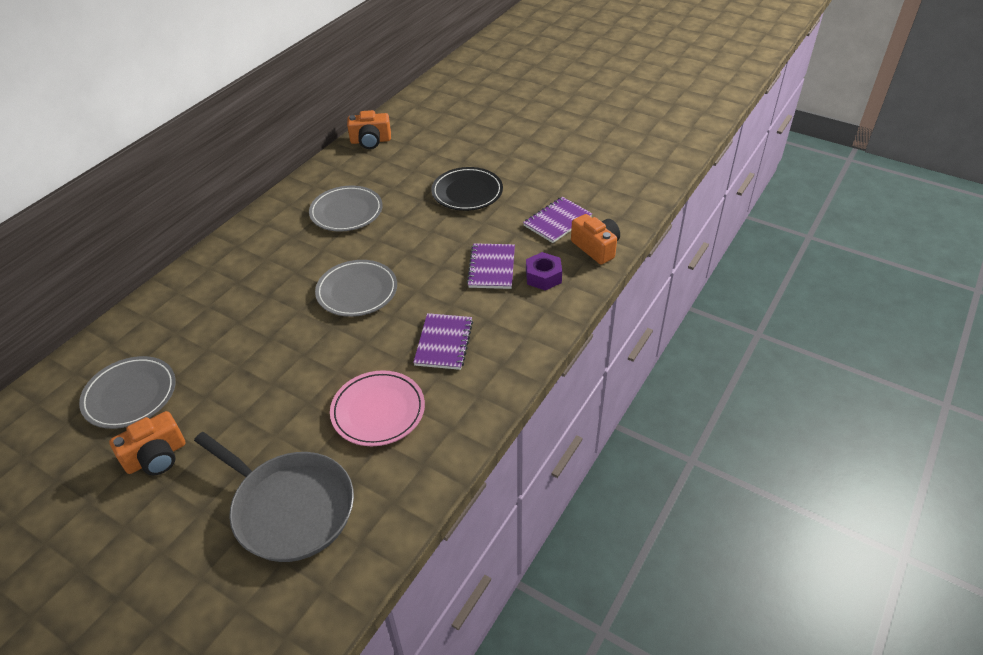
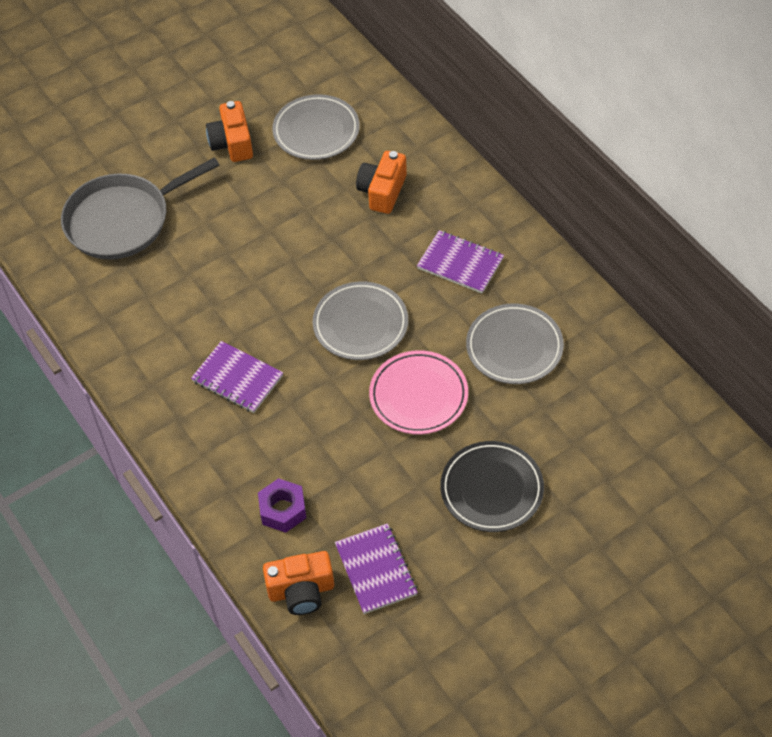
camera: 115 degrees right, 10 degrees up
(370, 141) = (672, 413): orange camera -> orange camera (382, 191)
(378, 411) = (184, 302): pink plate -> pink plate (418, 395)
(491, 268) = (328, 463): purple notebook -> purple notebook (460, 263)

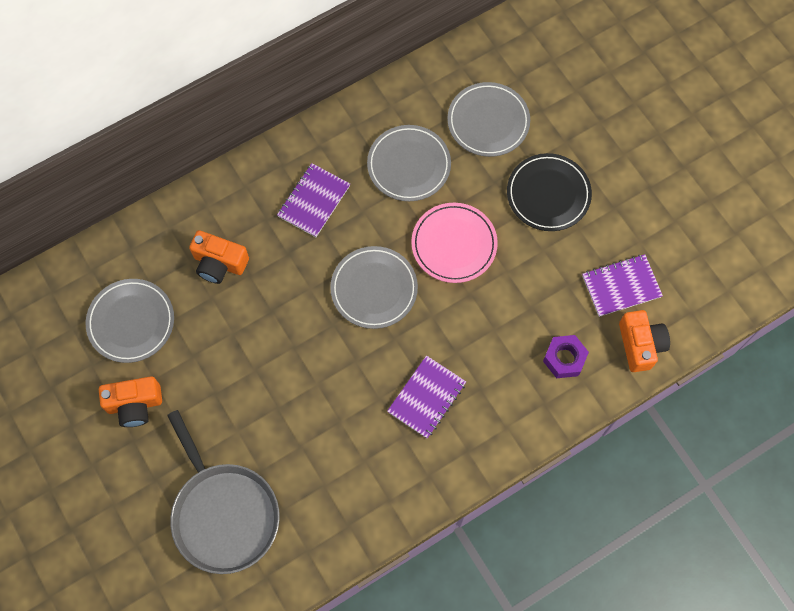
camera: 90 degrees left, 15 degrees up
(582, 423) = (488, 121): none -> grey plate

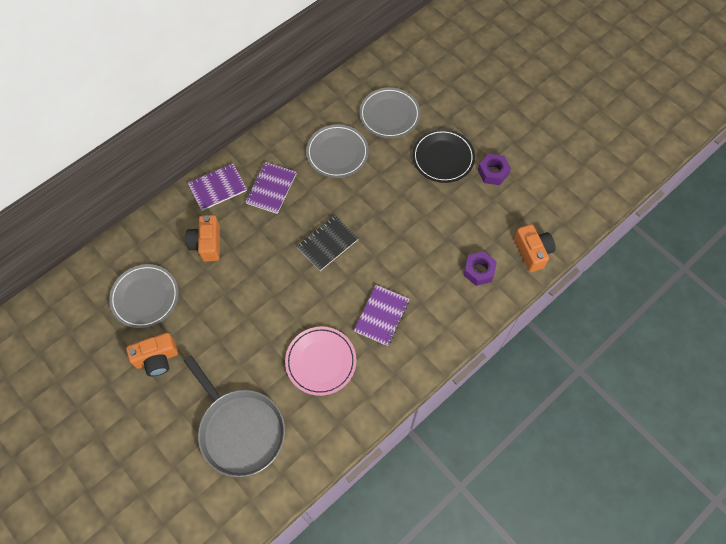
camera: 10 degrees left, 5 degrees down
(219, 263) = (207, 244): orange camera -> orange camera turned 75 degrees clockwise
(374, 289) = (327, 243): grey plate -> black notebook
(454, 244) = (381, 203): pink plate -> pink plate (321, 361)
(611, 226) = (493, 172): none -> purple nut
(621, 286) = (509, 213): purple notebook -> purple notebook (217, 188)

